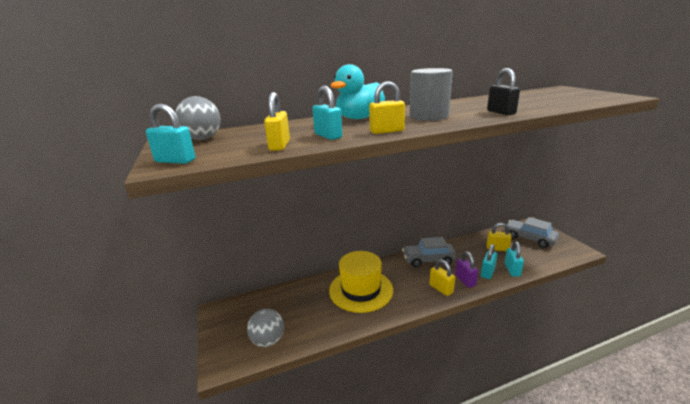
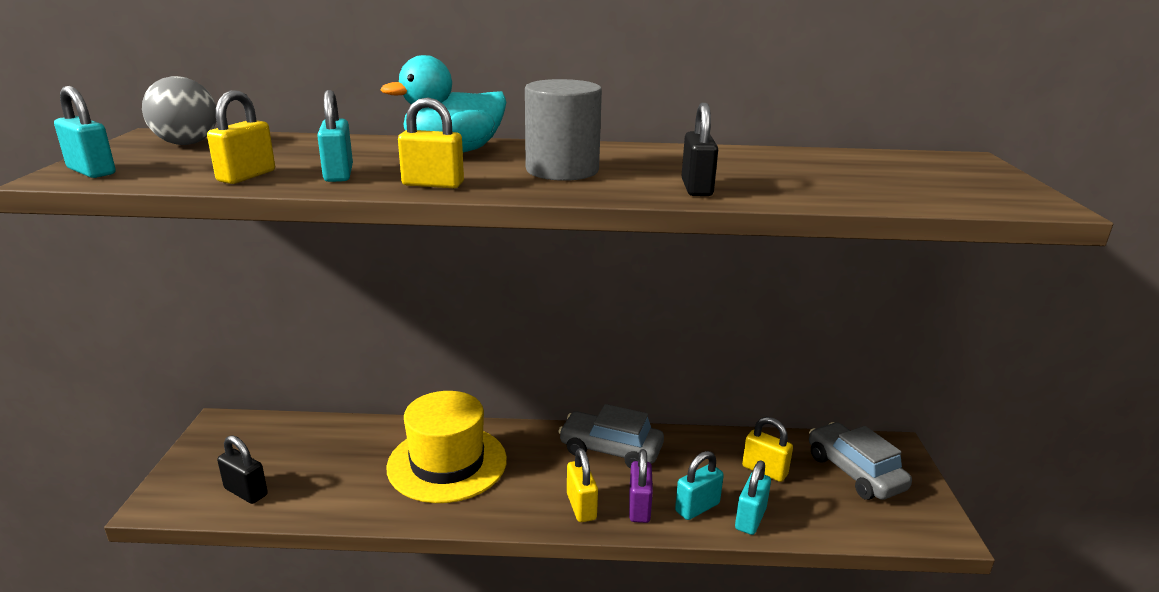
camera: 20 degrees right, 0 degrees up
(268, 340) = (246, 492): grey ball -> black padlock

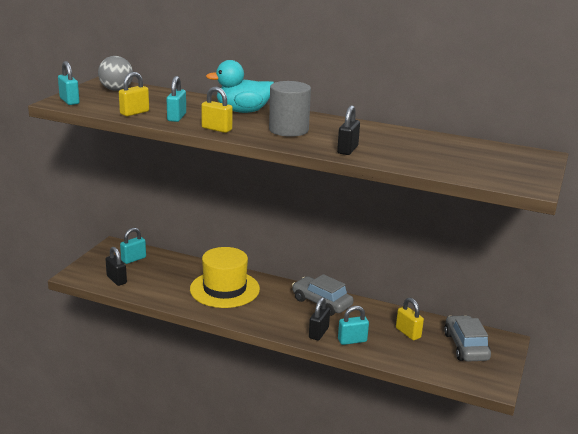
camera: 20 degrees right, 0 degrees up
(581, 506) = (286, 325): yellow padlock -> none
(639, 507) = (318, 333): purple padlock -> black padlock
(750, 519) = (379, 353): turquoise padlock -> turquoise padlock (133, 259)

